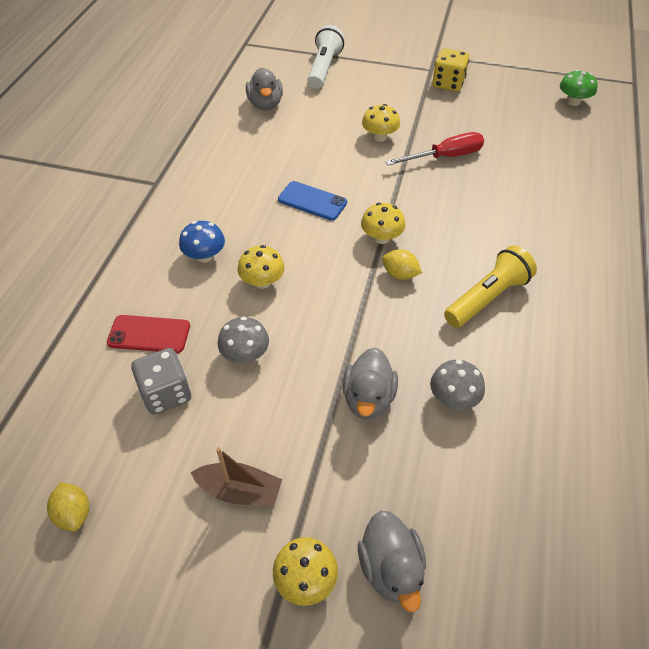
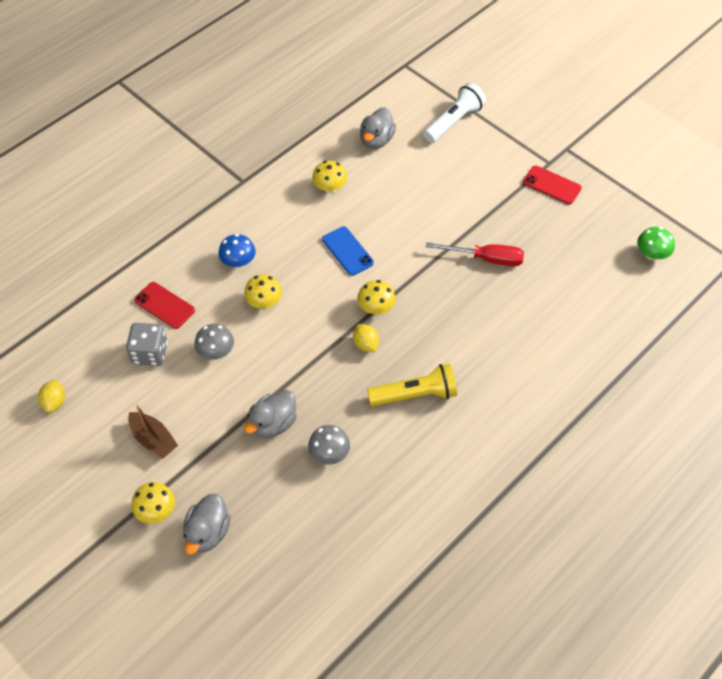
camera: 30 degrees right, 5 degrees up
(379, 137) = (447, 214): yellow mushroom -> yellow mushroom (330, 187)
(448, 84) = (551, 185): yellow dice -> red phone

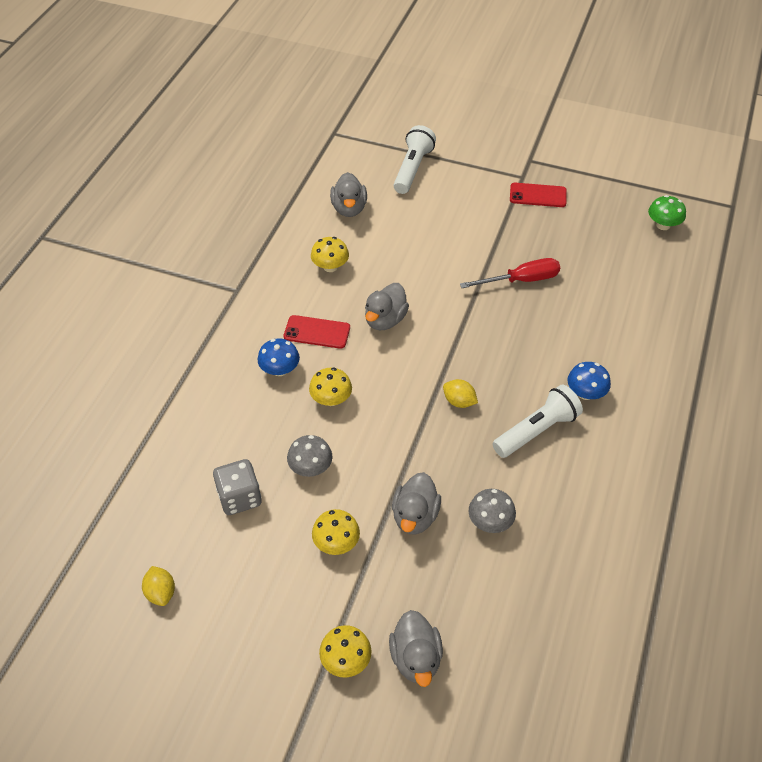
camera: 25 degrees left, 5 degrees down
(153, 439) = (297, 586): brown boat -> none
(164, 305) = (226, 442): red phone -> red phone (317, 332)
(347, 251) = (385, 320): blue phone -> grey duck
(376, 307) = (447, 363): yellow mushroom -> yellow mushroom (336, 543)
(415, 395) = (537, 430): yellow flashlight -> white flashlight
(478, 379) = (585, 393): none -> blue mushroom

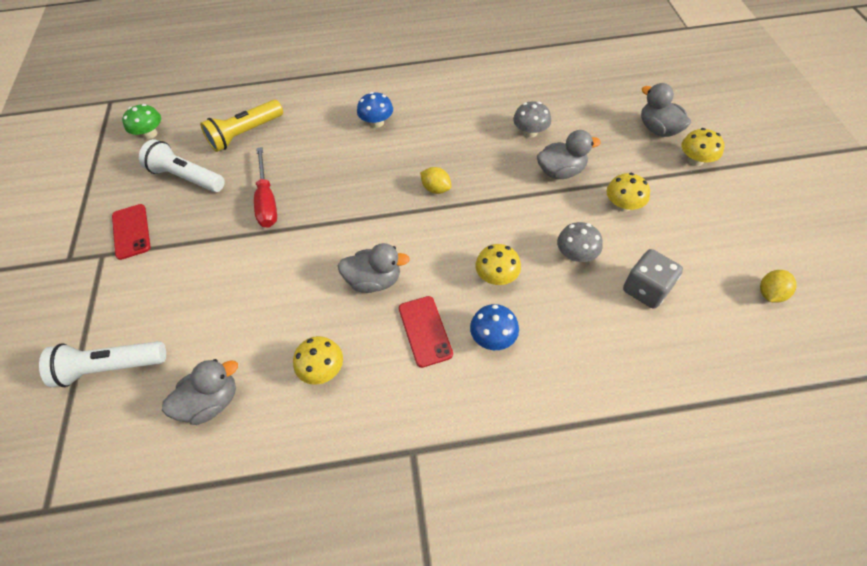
camera: 115 degrees left, 5 degrees up
(416, 658) = (658, 129): grey duck -> grey duck turned 90 degrees counterclockwise
(459, 401) = (436, 189): yellow lemon -> yellow lemon turned 60 degrees counterclockwise
(521, 280) = (267, 201): red screwdriver -> red screwdriver turned 150 degrees counterclockwise
(537, 430) = (432, 136): white flashlight -> white flashlight (186, 177)
(626, 288) = (245, 134): none -> yellow flashlight

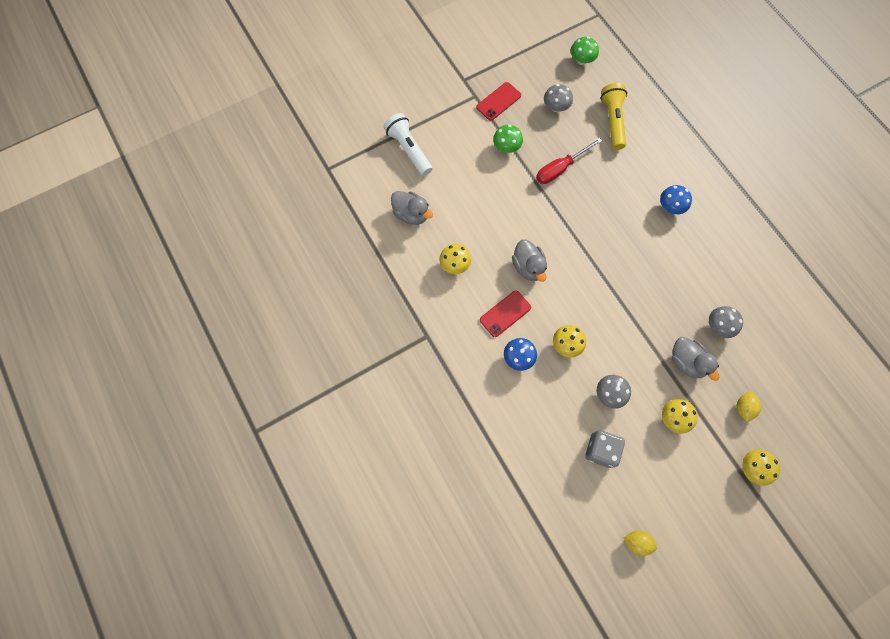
camera: 65 degrees right, 15 degrees up
(186, 177) = (556, 107): white flashlight -> grey mushroom
(198, 245) = (506, 147): none -> green mushroom
(245, 134) = (612, 121): yellow flashlight -> yellow flashlight turned 60 degrees clockwise
(436, 189) = (624, 276): yellow lemon -> yellow lemon (743, 408)
(658, 129) = (775, 430): grey duck -> none

